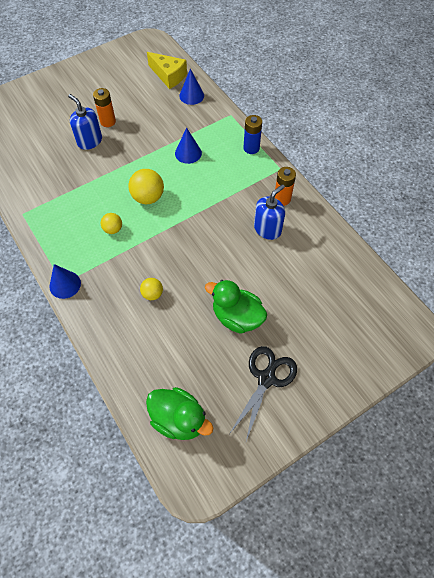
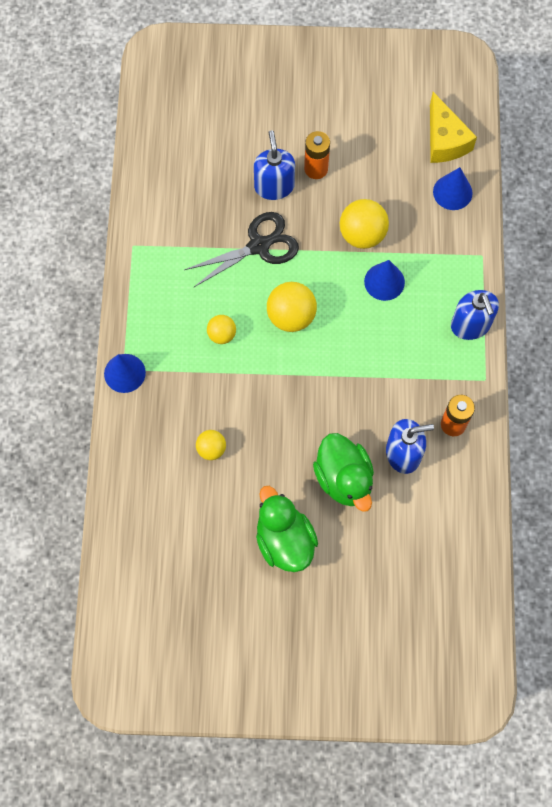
camera: 35 degrees right, 10 degrees up
(158, 138) = (362, 234): none -> yellow ball
(179, 419) = (143, 611): green duck -> green duck (344, 479)
(251, 148) = (470, 325): blue battery -> blue soap dispenser
(266, 379) = (264, 632): black scissors -> black scissors (258, 246)

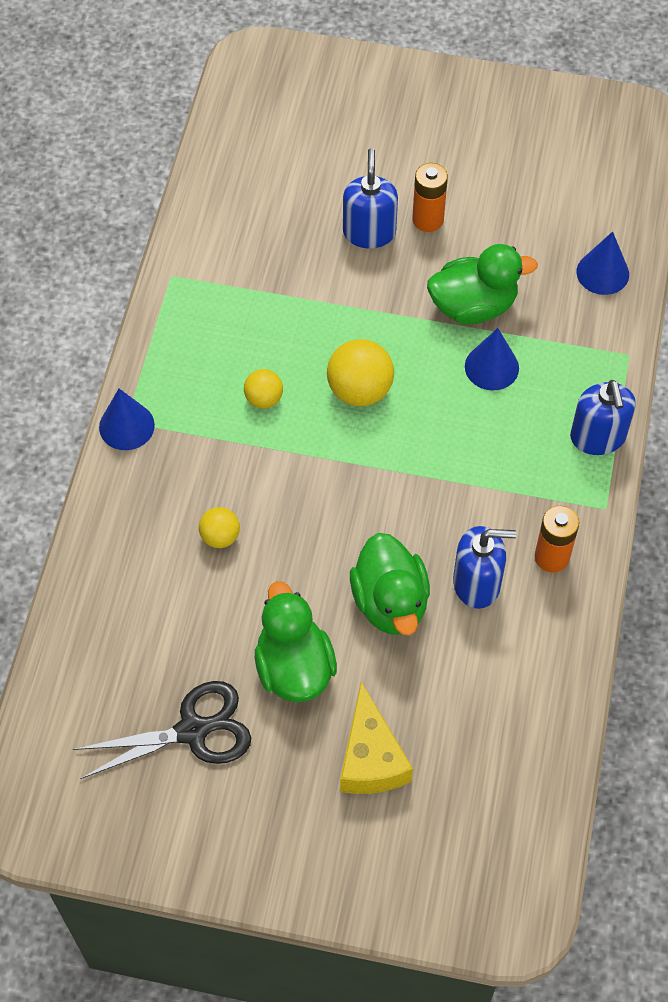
camera: 10 degrees right, 10 degrees down
(258, 246) = (334, 300): black scissors -> black scissors (192, 731)
(362, 234) = (473, 306): yellow ball -> green duck
(445, 140) = (604, 210): yellow cheese -> yellow cheese (371, 758)

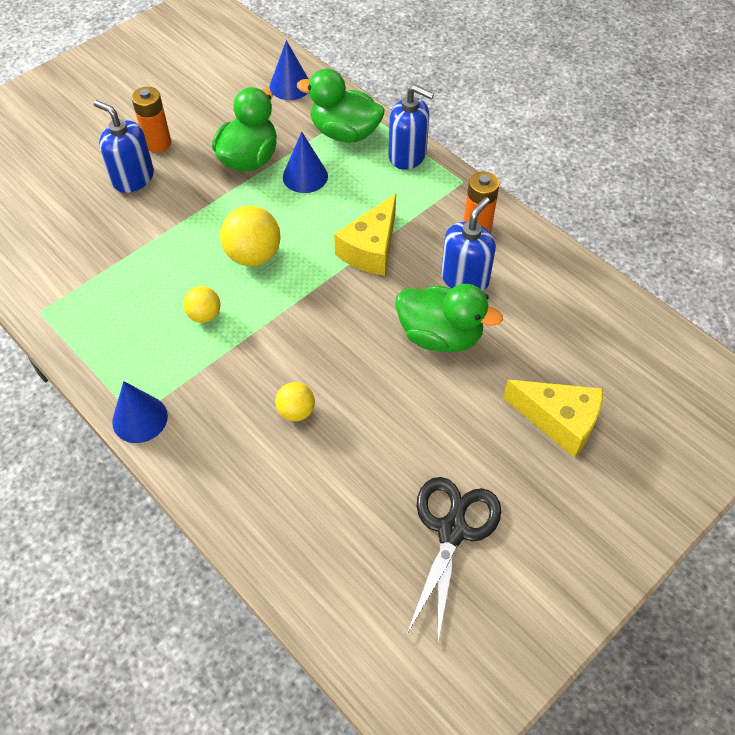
camera: 55 degrees left, 5 degrees down
(294, 667) = (448, 427): green duck -> green duck (345, 133)
(447, 481) = (371, 249): none -> yellow cheese

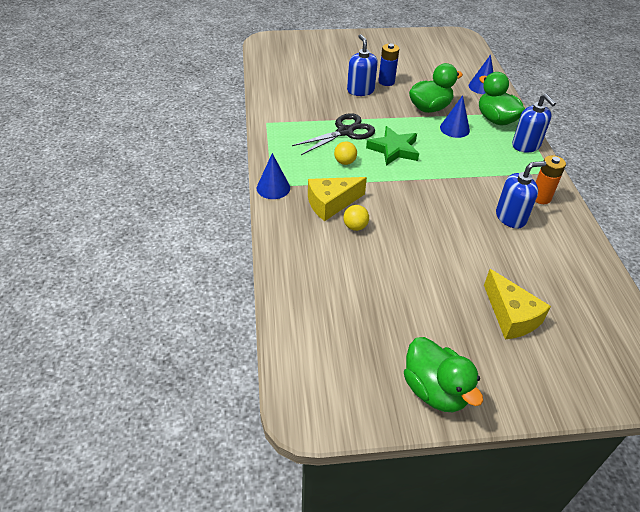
camera: 35 degrees right, 10 degrees down
(158, 143) = (386, 82): orange battery -> blue battery
(253, 255) = (394, 149): yellow ball -> green star
(371, 249) = (464, 177): yellow cheese -> yellow cheese (331, 204)
(440, 336) = (470, 236): green duck -> green duck (435, 390)
(452, 531) = (394, 329): black scissors -> black scissors (345, 132)

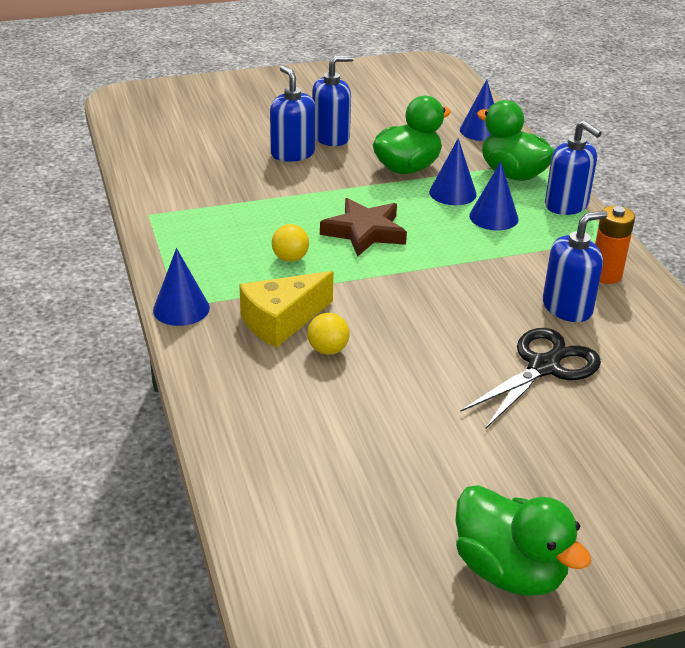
camera: 10 degrees left, 10 degrees down
(345, 132) = (281, 215): black scissors -> black scissors (543, 367)
(386, 82) = (331, 137): blue battery -> blue soap dispenser
(394, 149) = (365, 232): green star -> brown star
(477, 148) = (493, 217): none -> blue cone
(511, 316) = (601, 447): yellow cheese -> none

